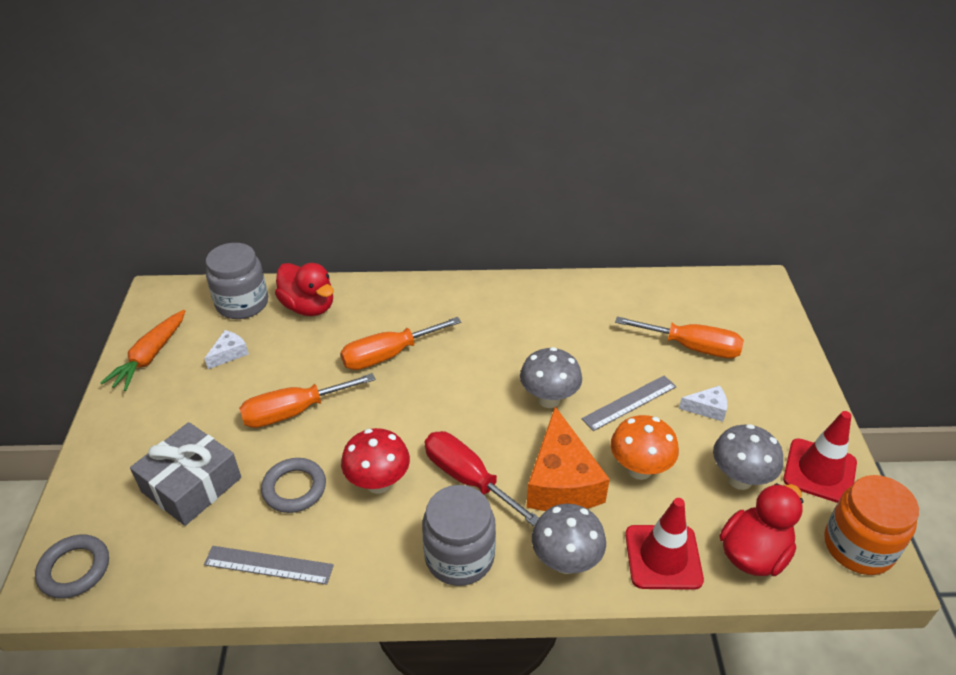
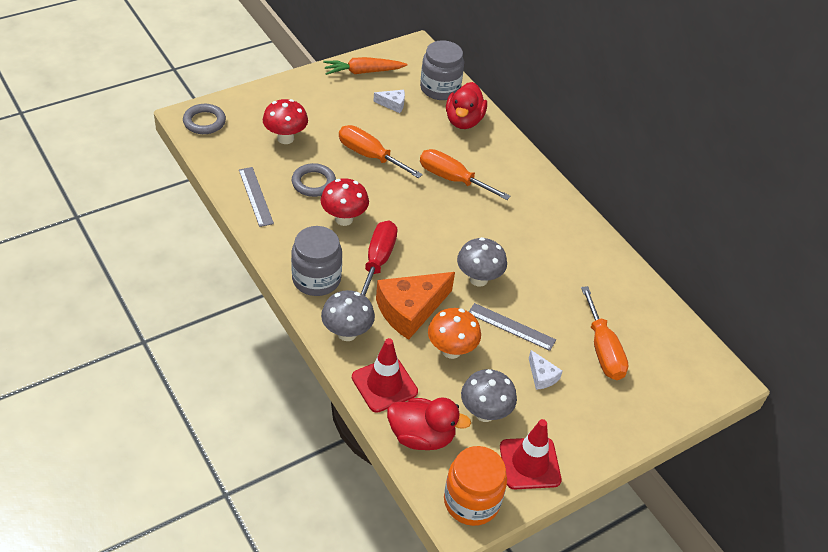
camera: 55 degrees right, 5 degrees up
(191, 485) = (285, 138): grey gift -> red mushroom

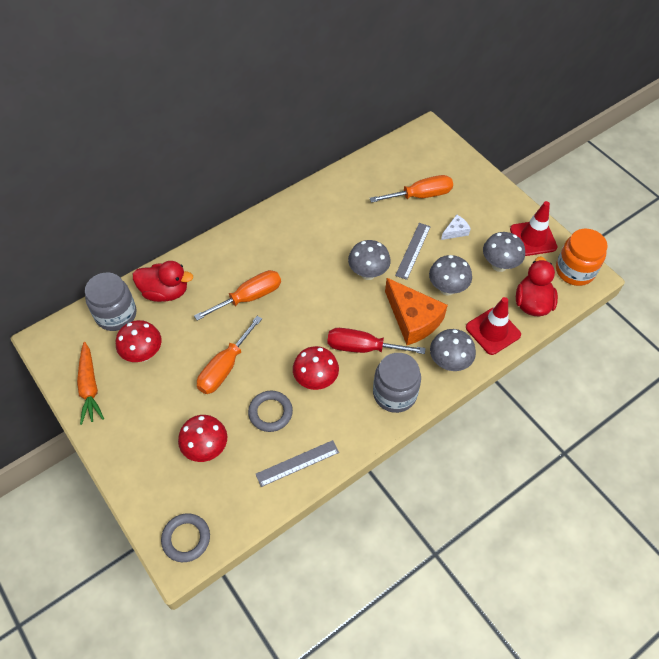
camera: 90 degrees left, 10 degrees up
(393, 104) = (143, 354): white cheese -> red mushroom
(451, 350) = (447, 288): orange mushroom -> grey mushroom
(452, 179) = (249, 297): orange screwdriver -> orange screwdriver turned 150 degrees counterclockwise

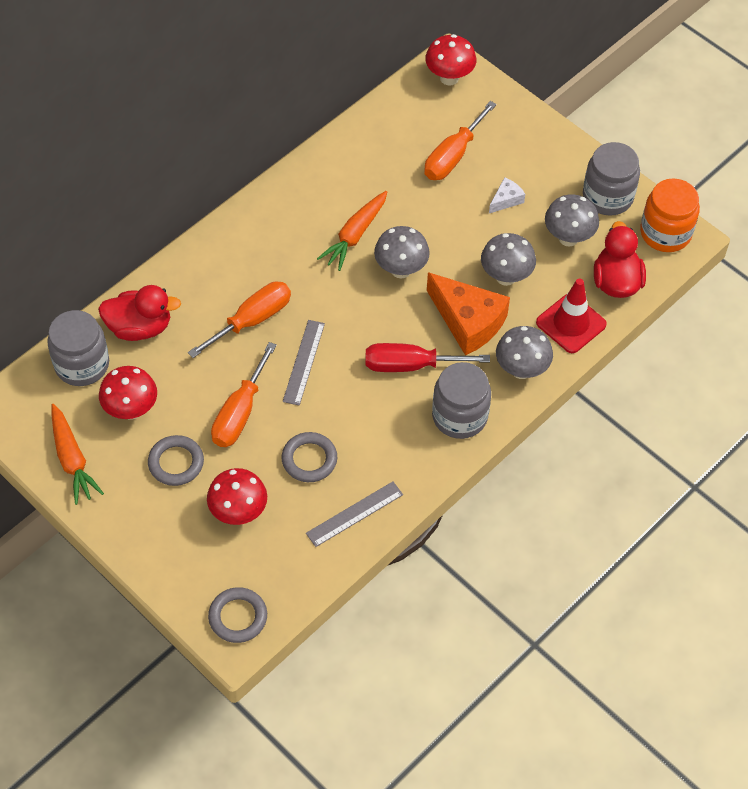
camera: 10 degrees left, 0 degrees up
(167, 401) = (176, 463): none -> grey ring
(316, 380) = (358, 413): red mushroom -> red mushroom (449, 78)
(338, 244) = (355, 235): none -> orange carrot
(413, 250) = (454, 232): grey ruler -> grey ruler (304, 362)
(420, 195) = (453, 156): orange screwdriver -> orange screwdriver turned 150 degrees clockwise
(533, 238) = (607, 197): red traffic cone -> grey jar

